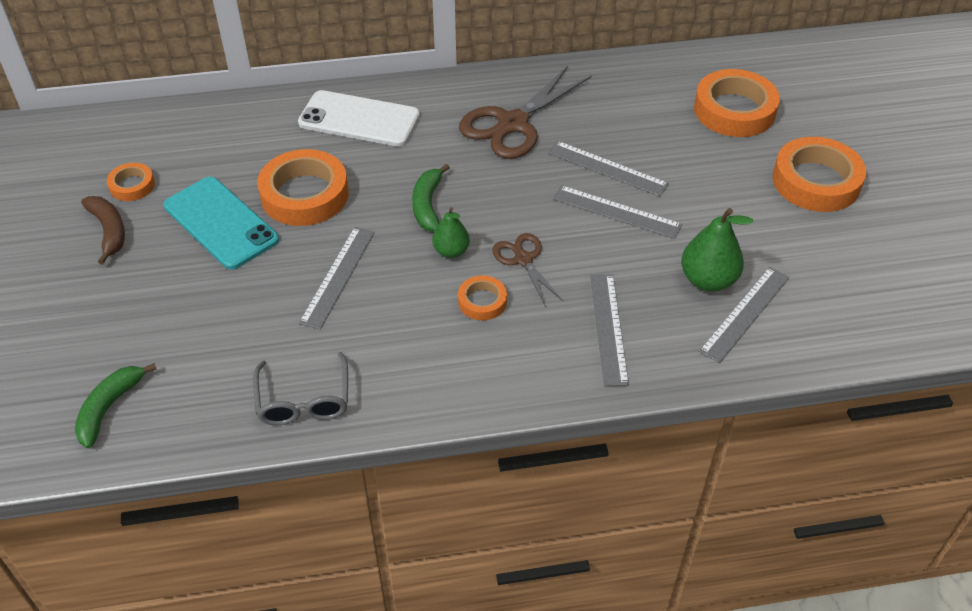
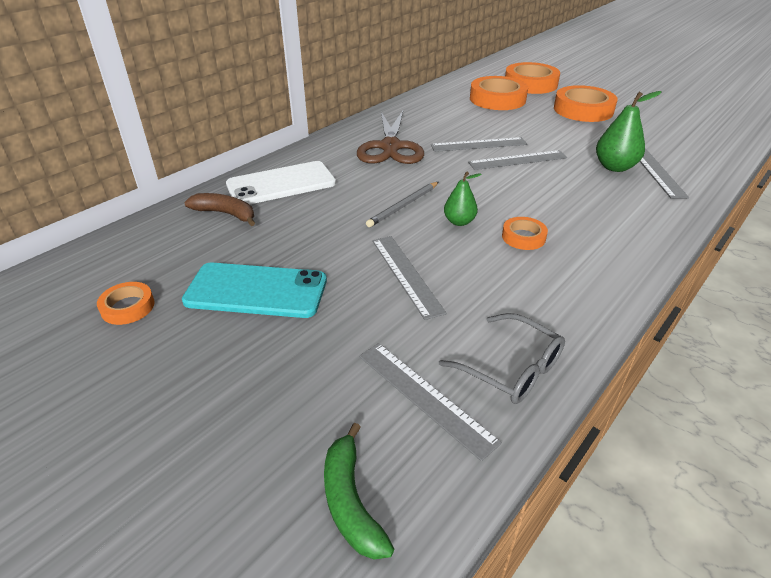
camera: 40 degrees left, 10 degrees down
(109, 231) = (146, 352): brown banana -> brown banana (226, 214)
(304, 194) = (303, 241): orange tape -> orange tape (530, 84)
(428, 205) = (403, 206): green banana -> grey pencil
(523, 259) = (508, 204): brown scissors -> none
(608, 328) = (612, 212): grey ruler -> grey ruler (424, 397)

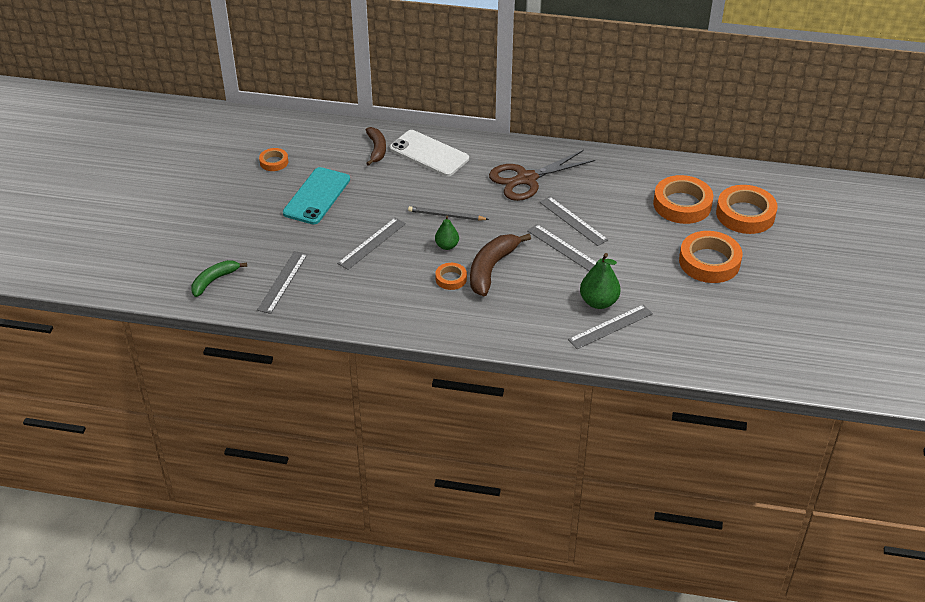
camera: 60 degrees right, 5 degrees up
(256, 291) = (317, 196): turquoise phone -> turquoise phone turned 45 degrees clockwise
(510, 368) = (321, 304): grey glasses -> none
(523, 206) = (491, 269): none -> brown banana

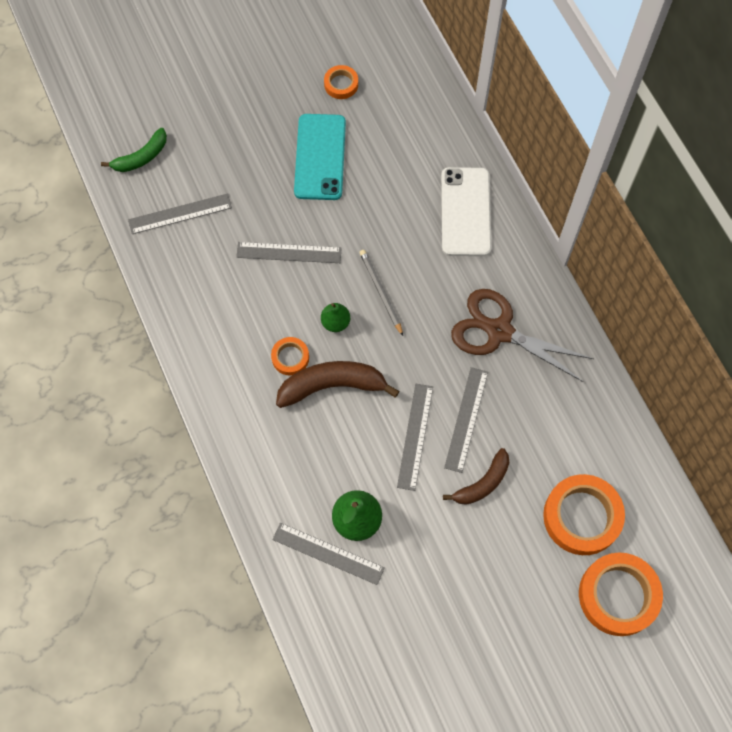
camera: 55 degrees right, 25 degrees up
(214, 280) = (141, 157): green banana -> green banana turned 135 degrees clockwise
(317, 196) = (320, 157): turquoise phone -> turquoise phone turned 75 degrees counterclockwise
(376, 149) = (433, 159): brown banana -> brown banana (482, 483)
(709, 262) = (504, 599): orange tape -> none

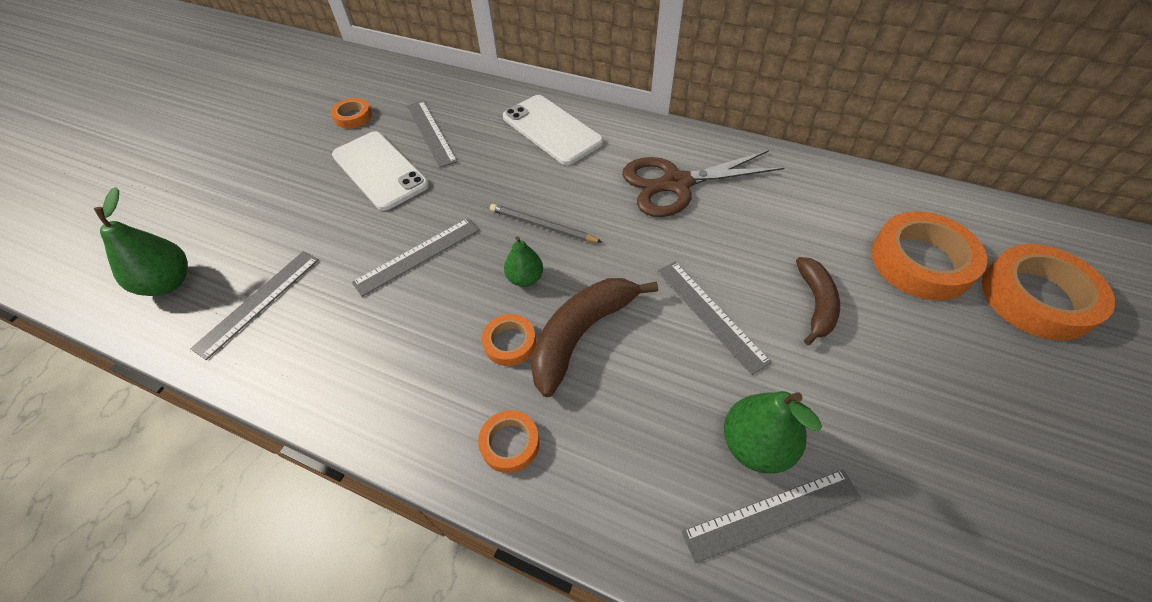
camera: 40 degrees left, 15 degrees down
(141, 157) = (169, 283): green banana -> green pear
(242, 414) = (510, 443): none -> orange tape
(320, 157) = (380, 170): turquoise phone -> white phone
(466, 419) = (734, 264): grey ruler -> grey ruler (431, 132)

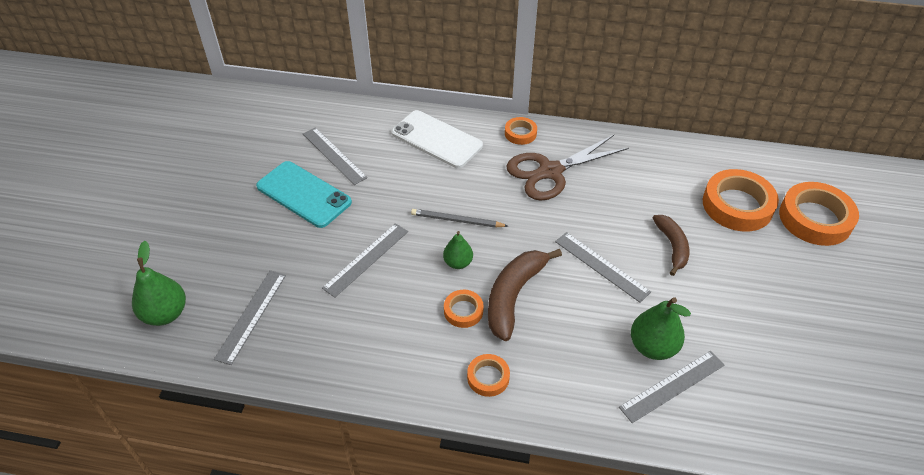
camera: 15 degrees left, 5 degrees down
(353, 117) = (257, 150): orange tape -> orange tape (520, 133)
(380, 170) = (304, 194): white phone -> turquoise phone

